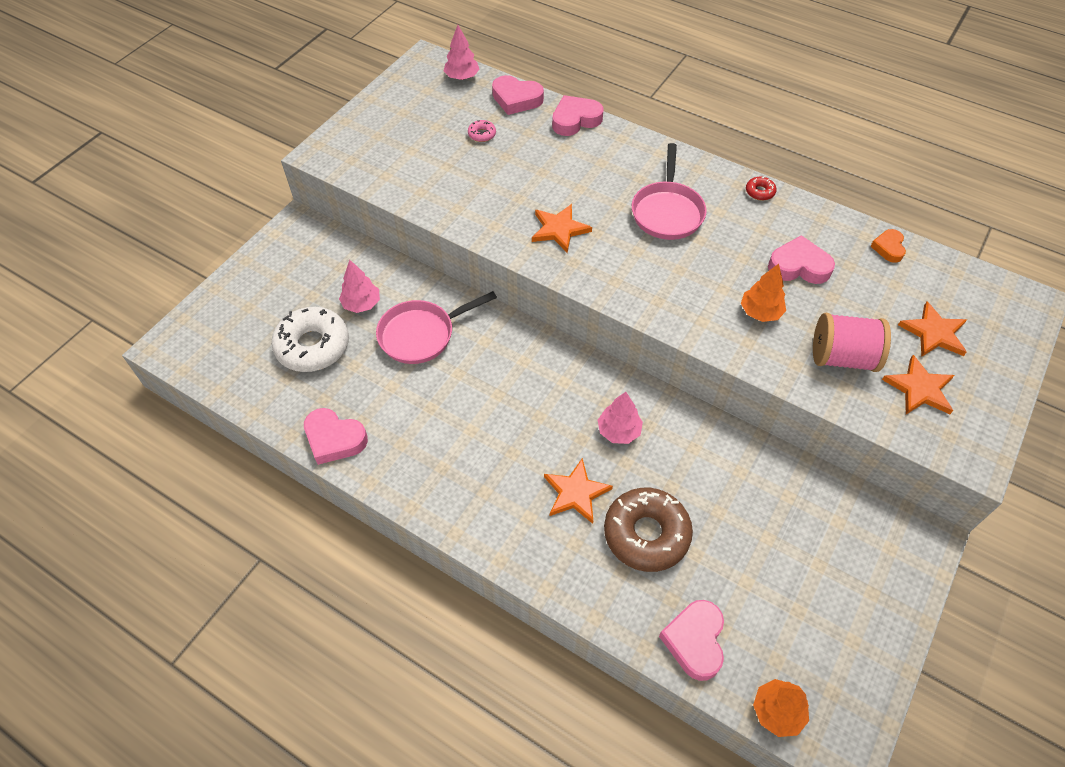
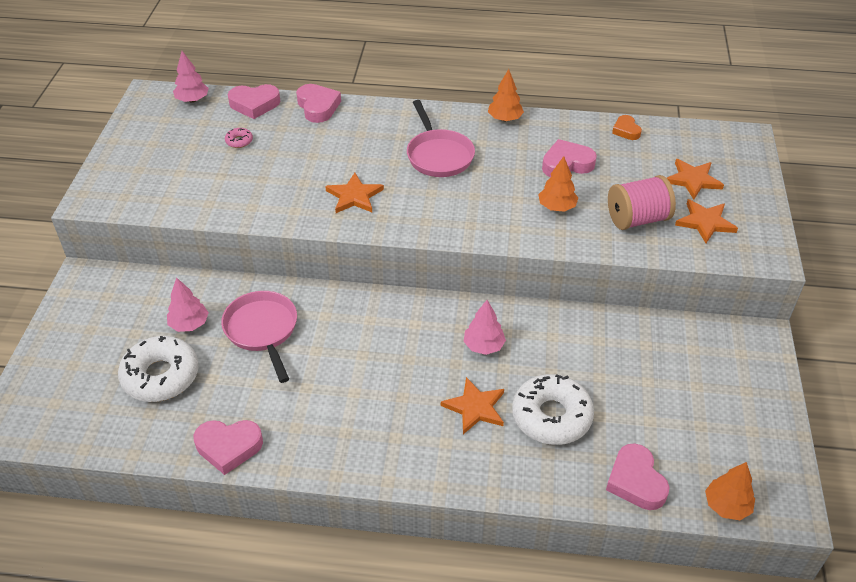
camera: 25 degrees left, 10 degrees down
(421, 334) = (262, 330): pink pan -> pink pan turned 120 degrees clockwise
(575, 120) = (318, 107): pink heart -> pink heart turned 120 degrees clockwise
(646, 534) = (551, 416): brown donut -> white donut
(760, 192) = (505, 119): red donut -> orange tree

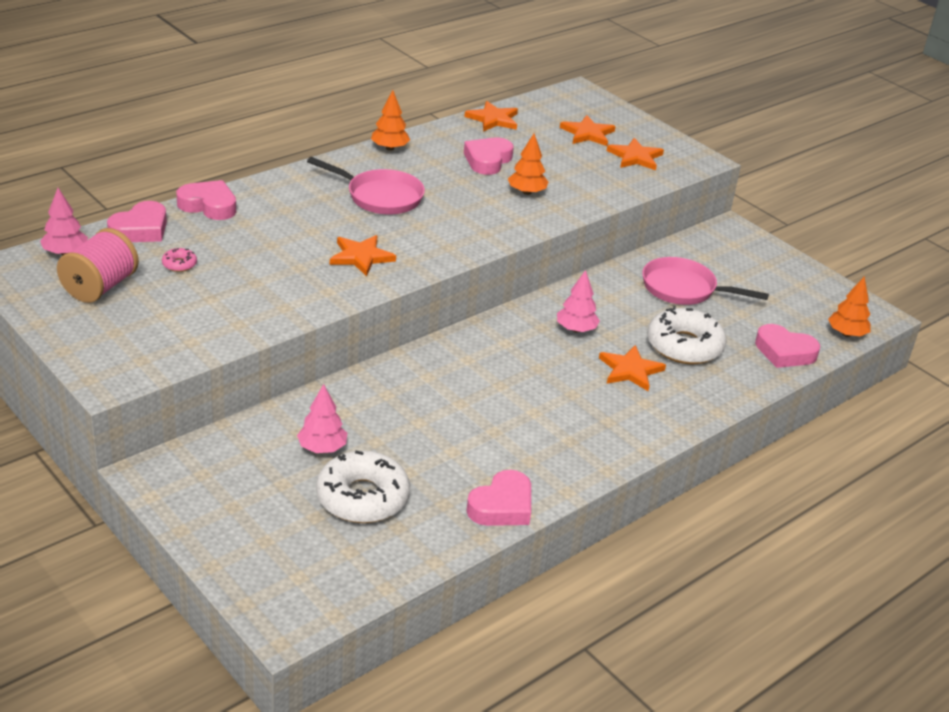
camera: 50 degrees left, 10 degrees down
(262, 330) = (394, 415): pink pan -> pink pan (683, 289)
(626, 130) = (493, 119): orange heart -> orange star
(637, 219) = (591, 175): pink spool -> pink spool (100, 287)

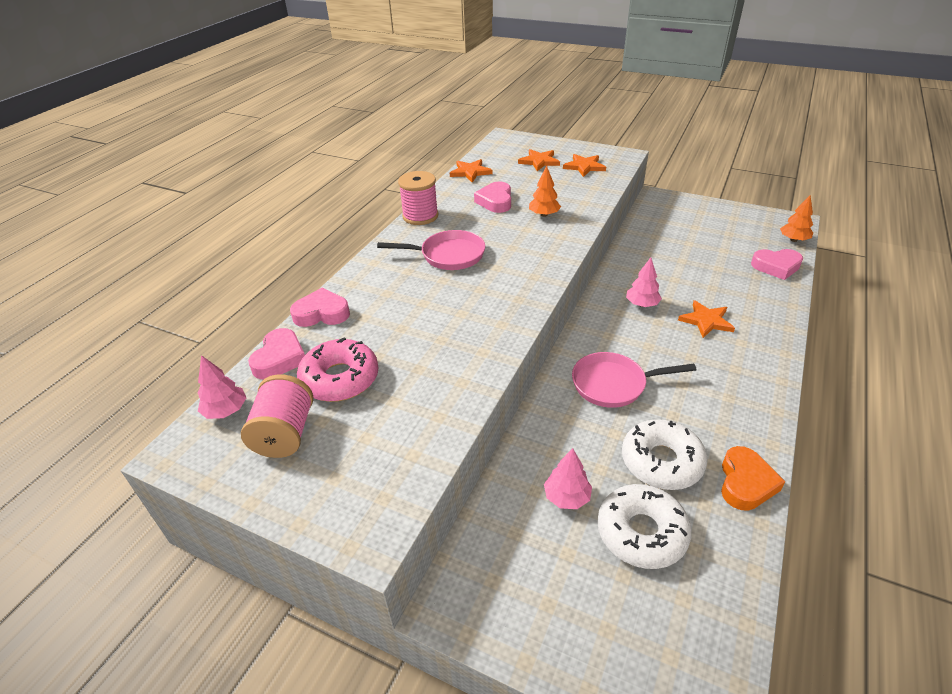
camera: 20 degrees left, 5 degrees up
(179, 264) = (340, 379): pink donut -> pink donut, size x2.39
(361, 257) = (480, 310): orange star -> none
(389, 148) = (420, 216): orange tree -> pink spool
(502, 506) = (745, 483): pink heart -> orange heart
(683, 289) = (674, 247): pink pan -> pink pan (613, 384)
(684, 346) = (717, 288): white donut -> white donut (661, 462)

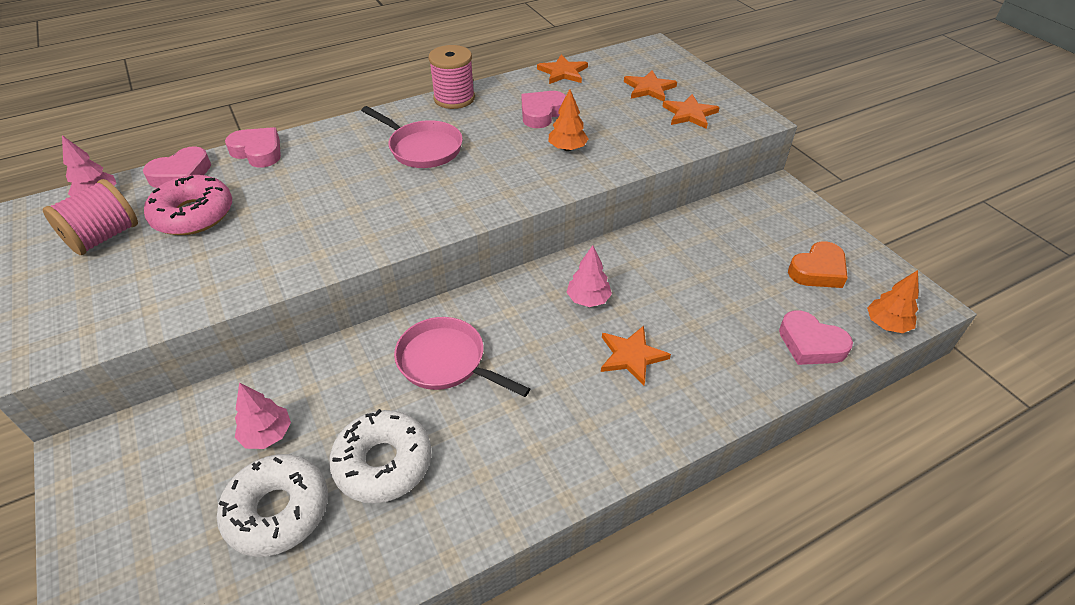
camera: 35 degrees right, 5 degrees up
(745, 483) = (427, 541): orange heart -> orange heart (817, 270)

